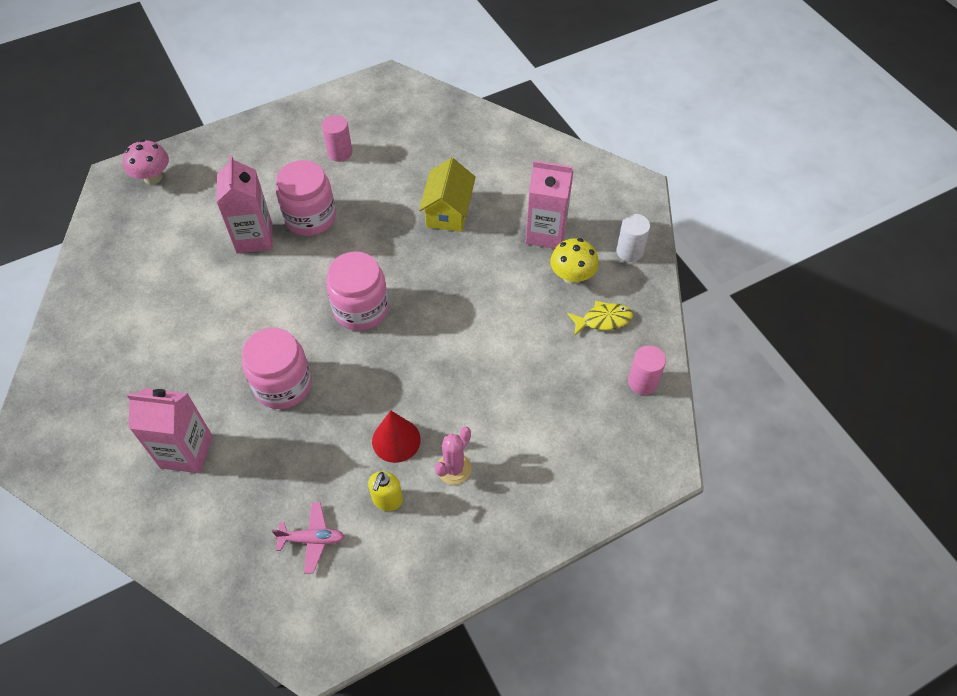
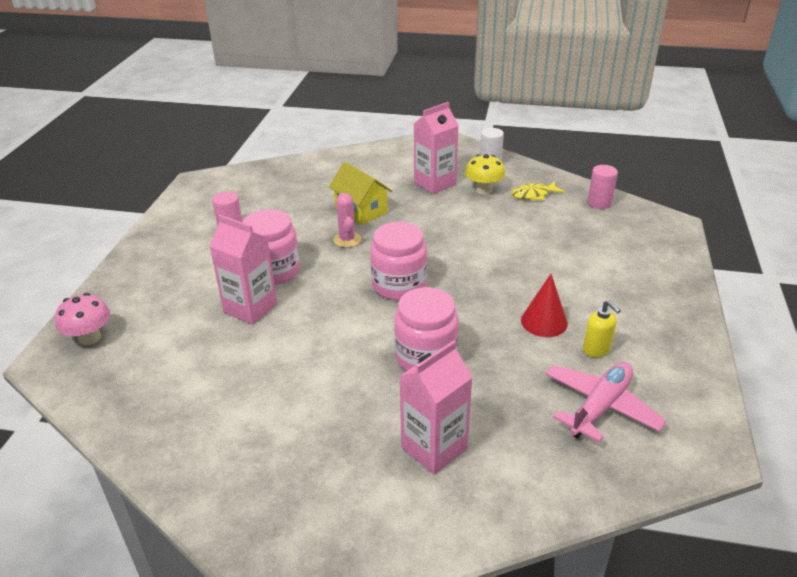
camera: 50 degrees left, 20 degrees down
(312, 539) = (600, 407): pink plane -> pink plane, size x1.66
(454, 468) = (596, 306): pink cactus -> pink cactus (347, 240)
(603, 320) = (534, 195): yellow fish -> yellow fish turned 135 degrees counterclockwise

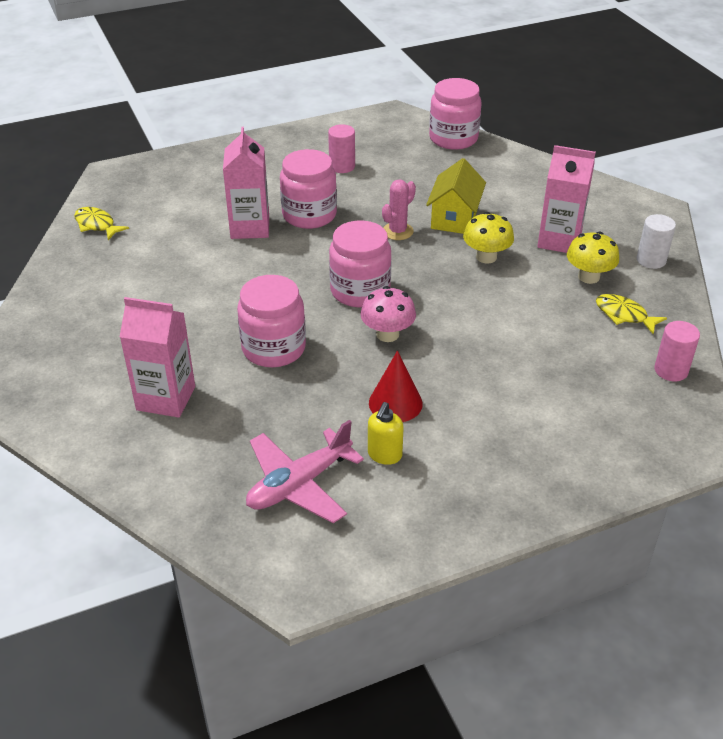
camera: 55 degrees right, 5 degrees up
(90, 337) = (149, 175): pink mushroom -> pink mushroom (387, 334)
(121, 402) = (97, 225): none -> yellow fish
(266, 171) = (453, 138): none -> pink jar
(420, 217) = (486, 257): none -> yellow mushroom
(600, 407) = (299, 484): pink plane -> pink plane turned 135 degrees clockwise

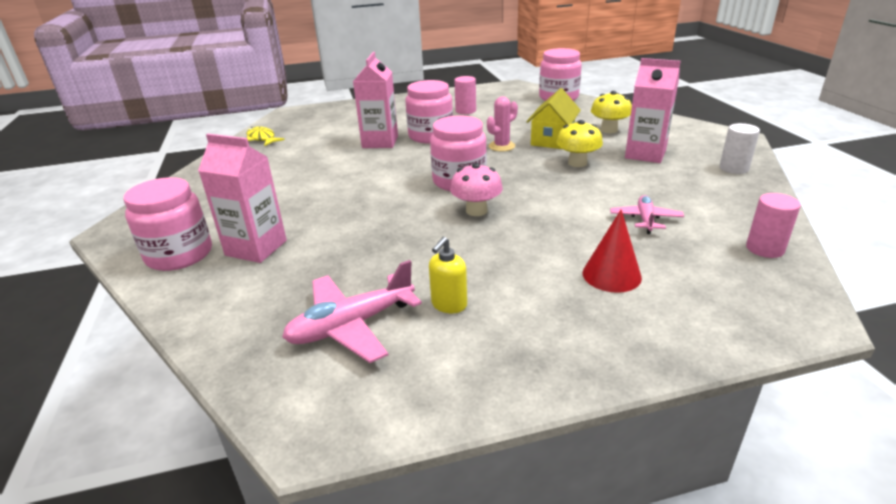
camera: 10 degrees right, 10 degrees down
(273, 348) = (369, 216): pink jar -> pink jar (179, 255)
(395, 403) = (471, 262): red cone -> red cone (611, 275)
(561, 338) = (645, 219): none -> pink plane
(588, 277) = (673, 178): yellow mushroom -> yellow mushroom (609, 130)
(624, 315) = (710, 205): yellow fish -> none

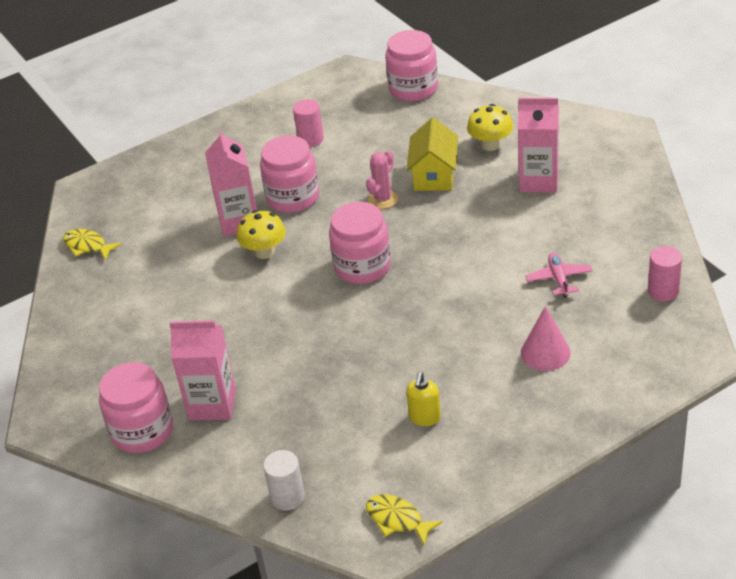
camera: 15 degrees left, 10 degrees up
(351, 326) = (356, 458): pink plane -> none
(352, 406) = (397, 520): none -> yellow fish
(476, 211) = (399, 305): pink mushroom -> none
(577, 163) = (473, 210): yellow mushroom -> yellow mushroom (264, 252)
(611, 275) = (545, 352): red cone -> pink cone
(734, 168) = (628, 185): white cylinder -> white cylinder (287, 497)

